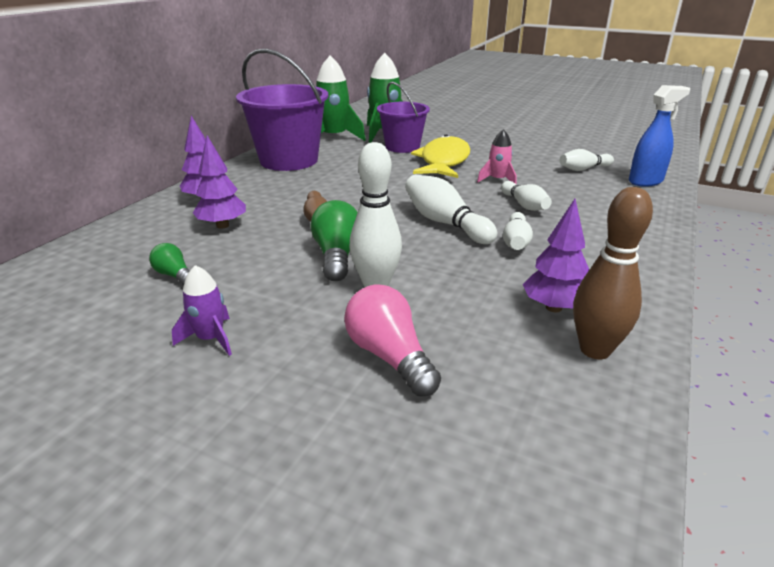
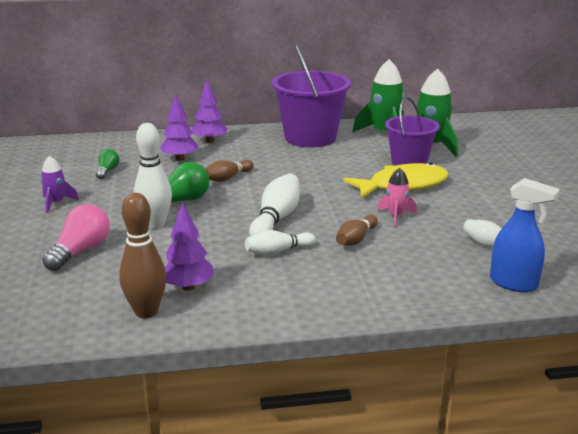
camera: 55 degrees right, 5 degrees down
(524, 205) = (356, 239): white bowling pin -> brown bowling pin

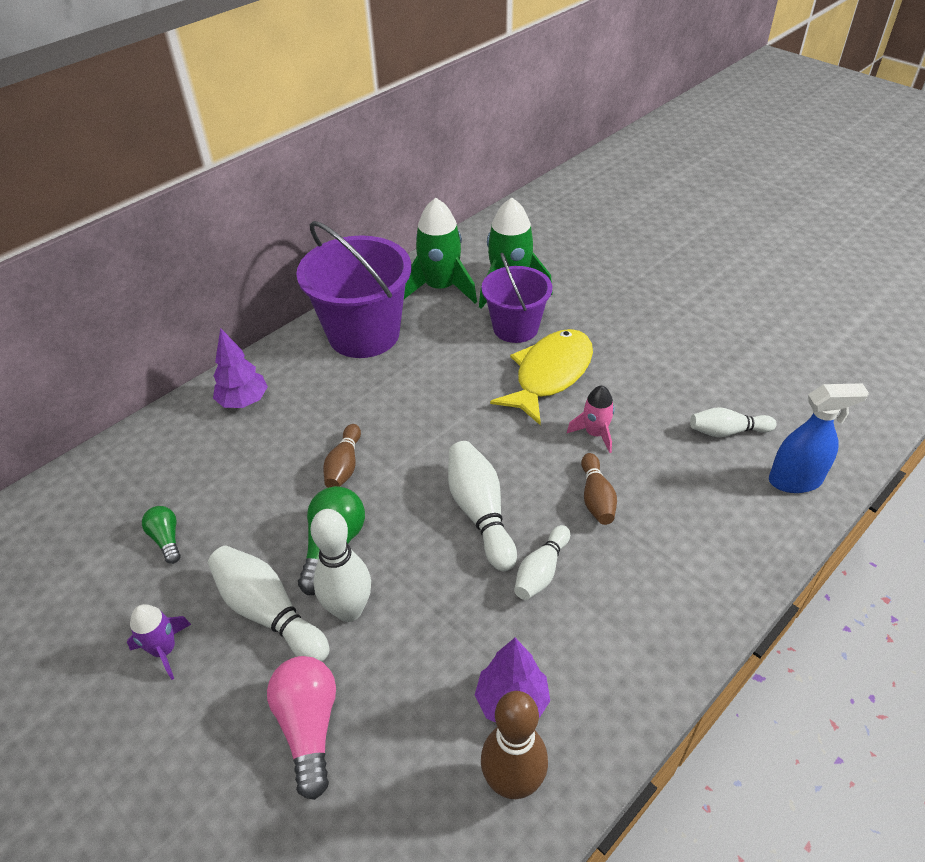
camera: 35 degrees left, 20 degrees up
(117, 210) = (269, 613): none -> white bowling pin
(180, 159) = (241, 459): purple tree -> none

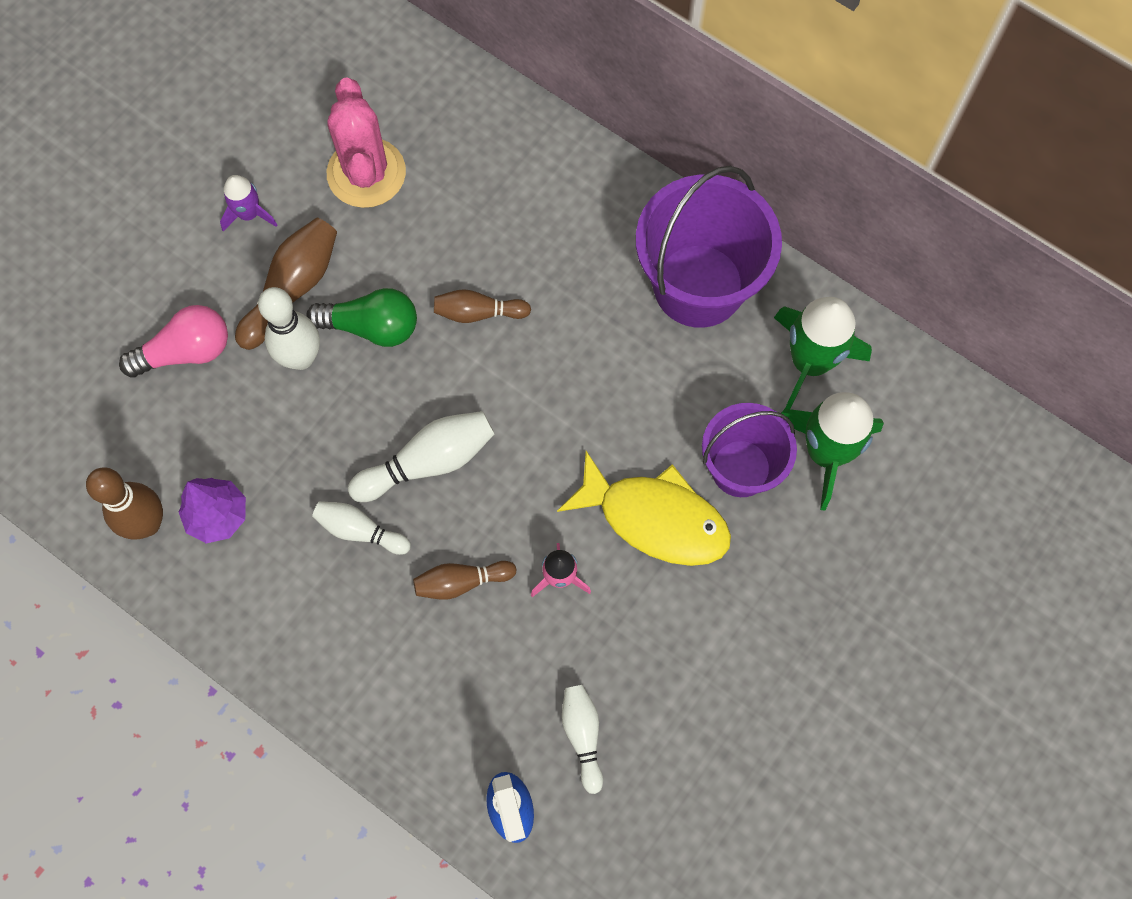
camera: 80 degrees right, 25 degrees up
(166, 539) = (366, 173): green light bulb -> pink cactus
(243, 402) = (561, 184): purple tree -> none
(269, 613) = (292, 289): white bowling pin -> brown bowling pin

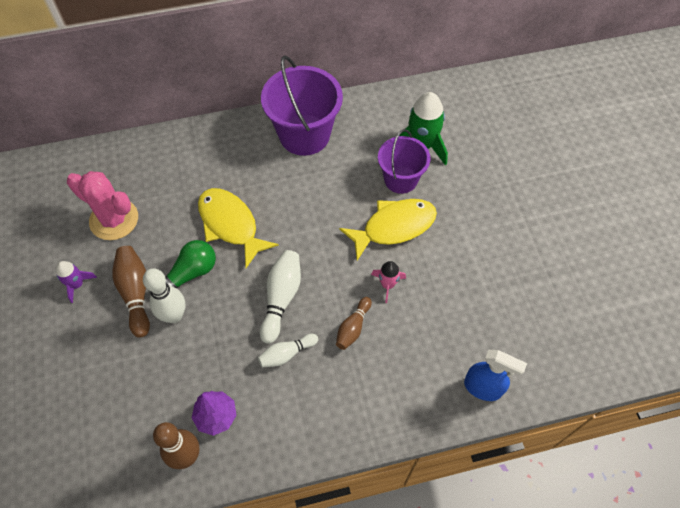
camera: 50 degrees left, 10 degrees down
(186, 352) = (115, 367): pink light bulb -> none
(478, 313) = (230, 224): brown bowling pin -> yellow fish
(582, 736) = (471, 330): white bowling pin -> none
(810, 362) = (377, 122): green rocket -> none

